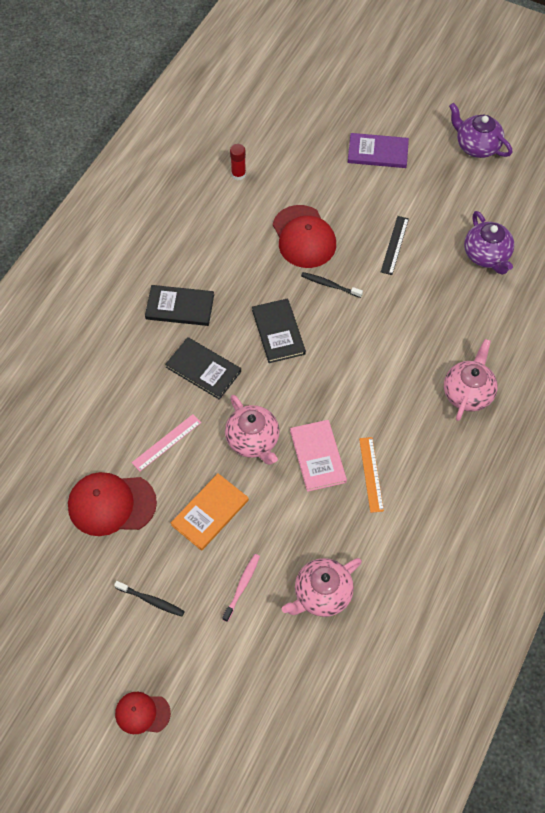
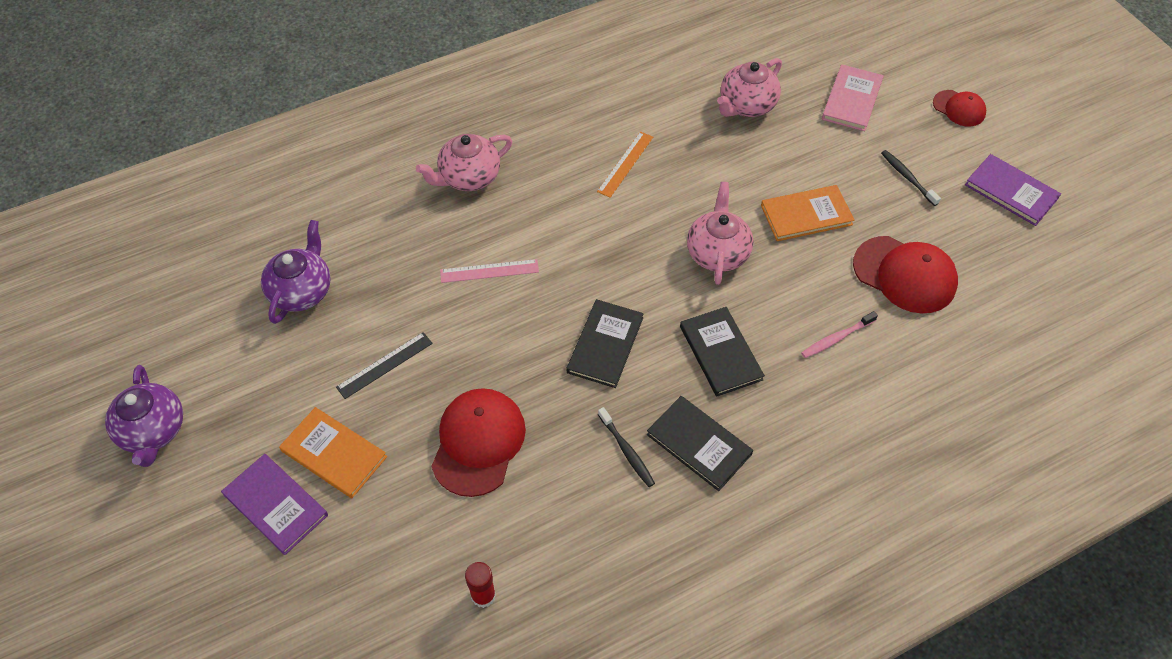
camera: 145 degrees left, 5 degrees down
(61, 640) = (1011, 191): none -> purple book
(166, 442) = (811, 300): pink ruler -> pink ruler (489, 271)
(242, 586) = (814, 145): pink toothbrush -> pink toothbrush (836, 338)
(318, 456) = (663, 204): pink book -> pink book (852, 100)
(321, 594) = (746, 105): pink teapot -> pink teapot turned 135 degrees clockwise
(330, 285) = (502, 363): black toothbrush -> black toothbrush (627, 451)
(374, 189) = (334, 454): none -> orange book

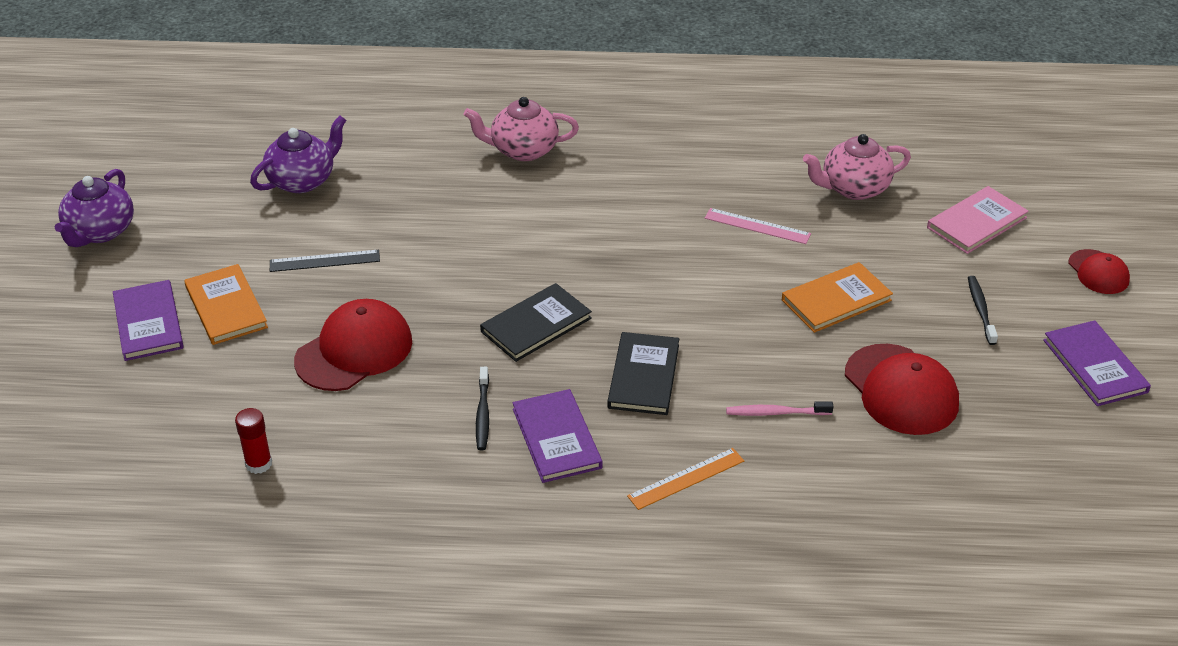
camera: 30 degrees right, 15 degrees down
(489, 271) = (478, 227): pink ruler -> pink ruler (757, 226)
(625, 164) = (683, 192): orange ruler -> orange ruler (686, 478)
(699, 444) = (556, 438): black book -> purple book
(717, 253) = (713, 296): pink teapot -> none
(806, 215) = (836, 300): orange book -> orange book turned 45 degrees counterclockwise

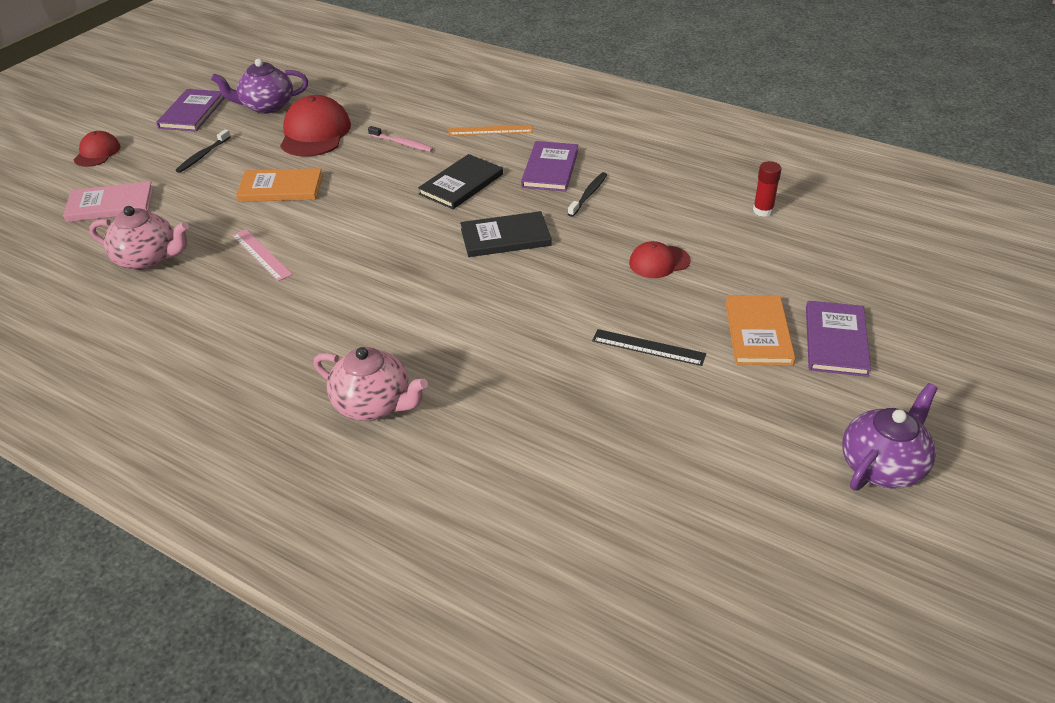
camera: 150 degrees left, 0 degrees up
(302, 180) = (630, 453): purple teapot -> purple teapot (266, 106)
(354, 350) = (659, 262): red cap -> red cap, size x0.57

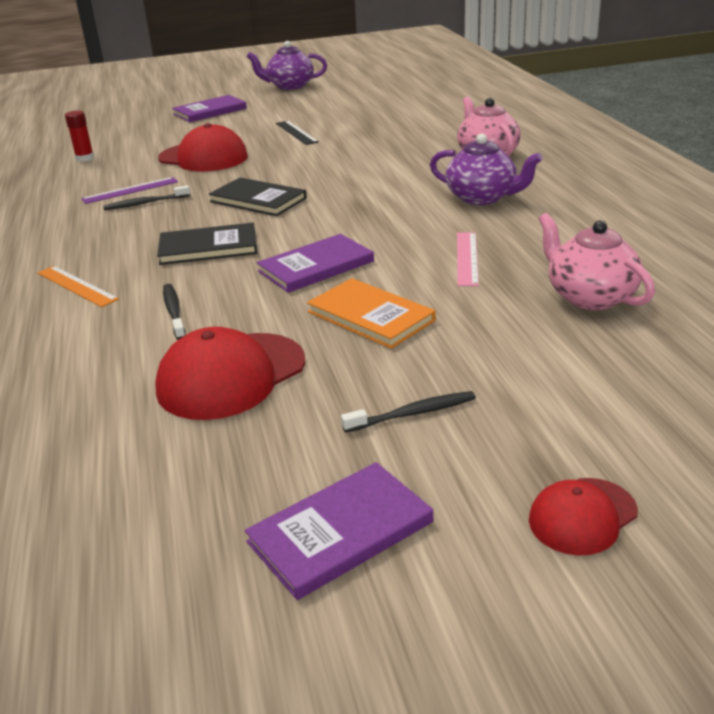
camera: 135 degrees left, 10 degrees down
(110, 205) = (605, 388): pink book -> none
(266, 106) = (216, 471): purple teapot -> purple teapot (482, 197)
(402, 143) = (174, 311): pink toothbrush -> black toothbrush
(550, 169) = (121, 230): purple book -> purple book (316, 266)
(631, 199) = (130, 190): none -> purple ruler
(659, 262) = (203, 157): red cap -> red cap, size x1.75
(758, 332) = (233, 122): orange book -> none

